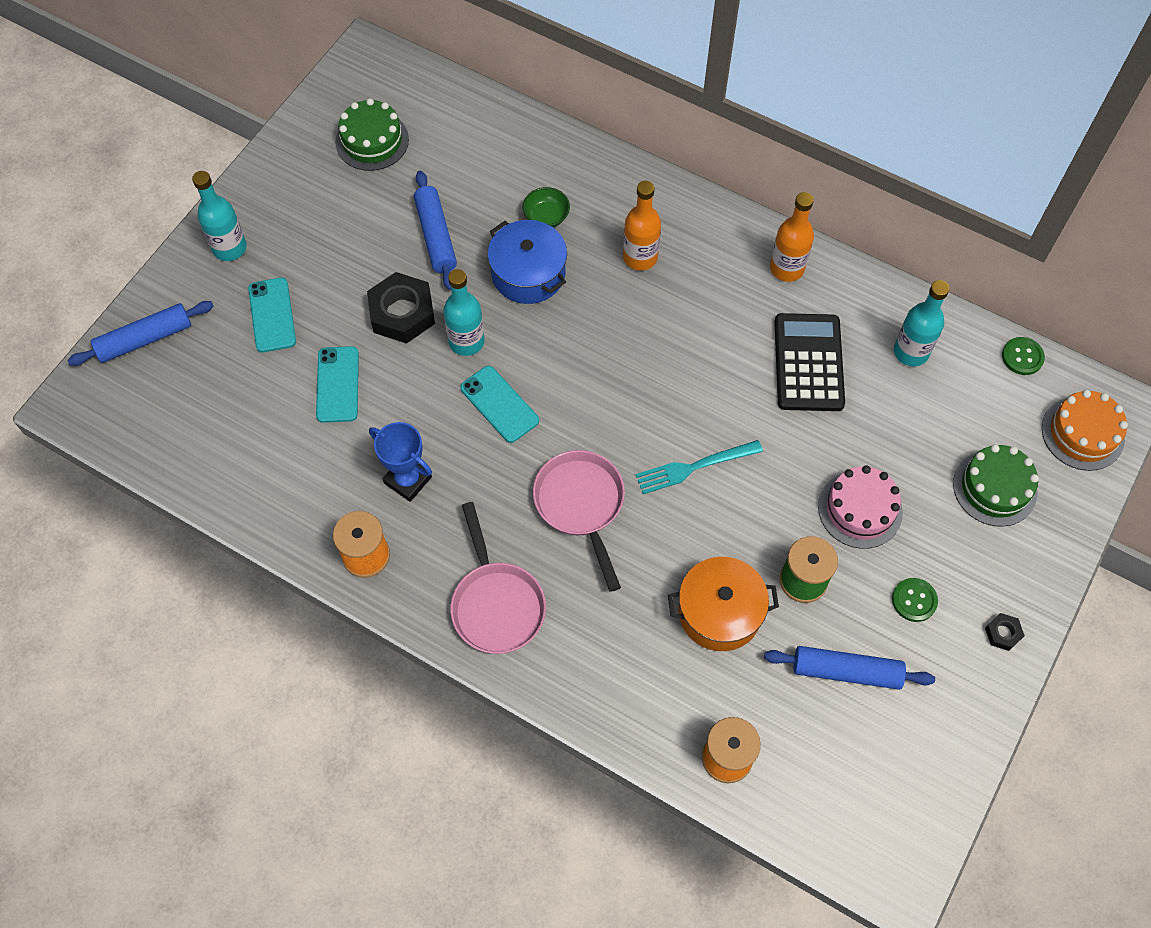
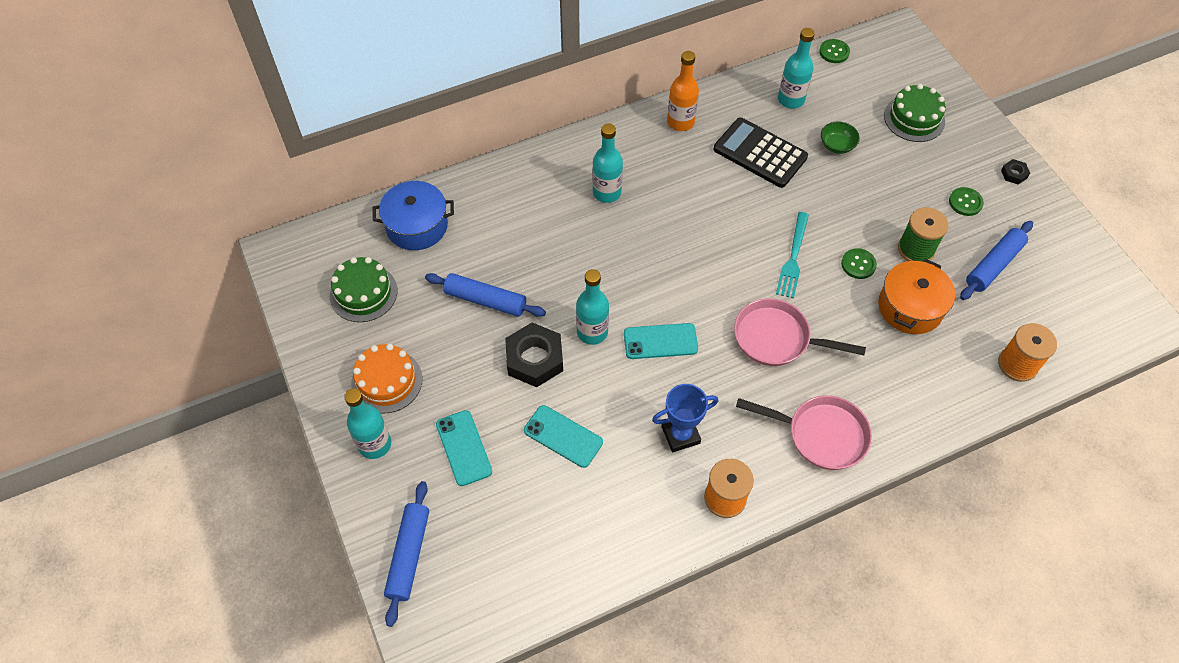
camera: 55 degrees left, 5 degrees down
(272, 315) = (464, 448): turquoise phone -> turquoise phone turned 45 degrees clockwise
(528, 273) = (566, 263): blue pot -> blue pot (417, 226)
(546, 217) = (528, 225): green bowl -> green bowl (837, 145)
(640, 257) = (607, 192): orange bottle -> turquoise bottle
(736, 533) = (858, 264): none -> green button
(860, 509) = (884, 191): pink cake -> none
(1082, 433) = (905, 58): orange cake -> orange cake (387, 381)

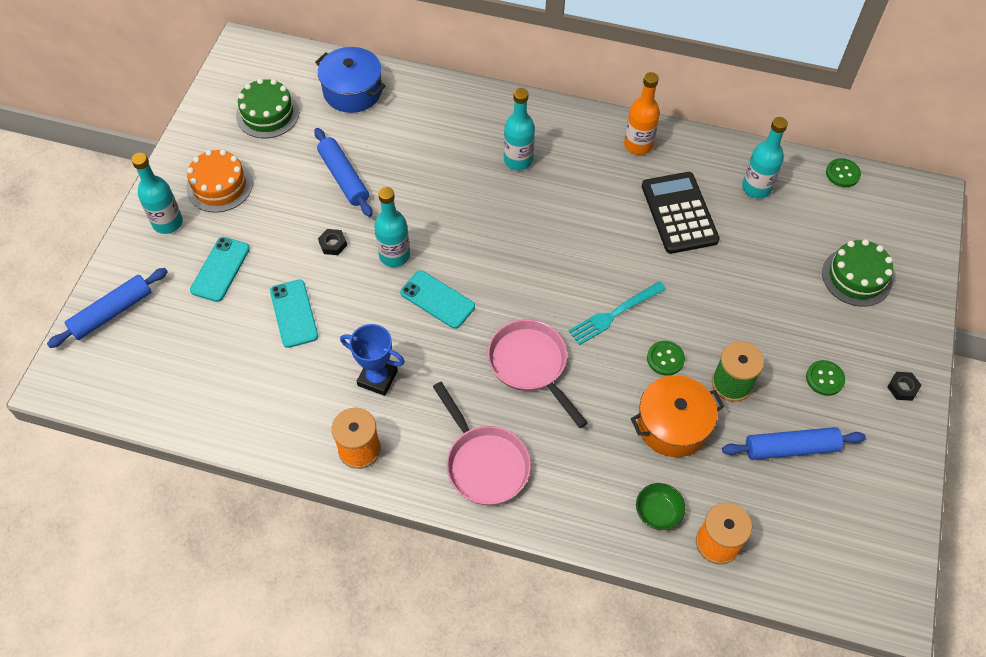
camera: 40 degrees right, 0 degrees up
(534, 359) = (333, 244): black nut -> black nut, size x0.46
(837, 145) = (756, 252): green bowl -> green bowl (658, 512)

